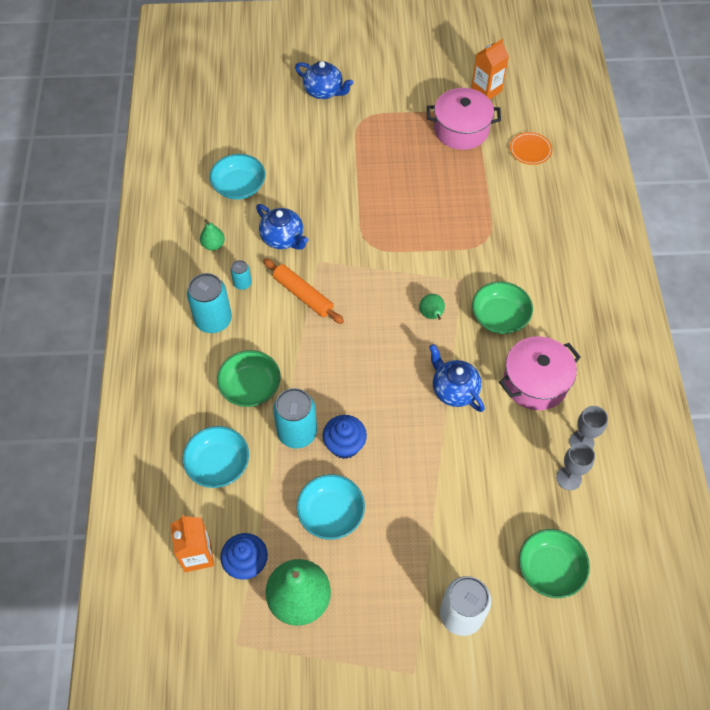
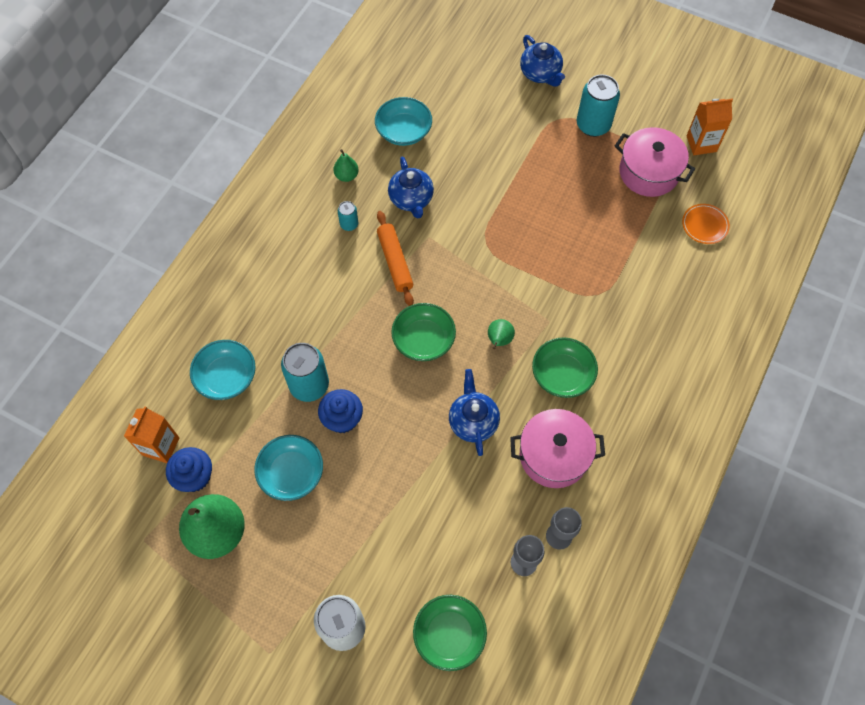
camera: 30 degrees right, 5 degrees up
(213, 320) = (303, 245): turquoise can -> turquoise can (593, 125)
(250, 387) = (296, 322): green bowl -> green bowl (423, 340)

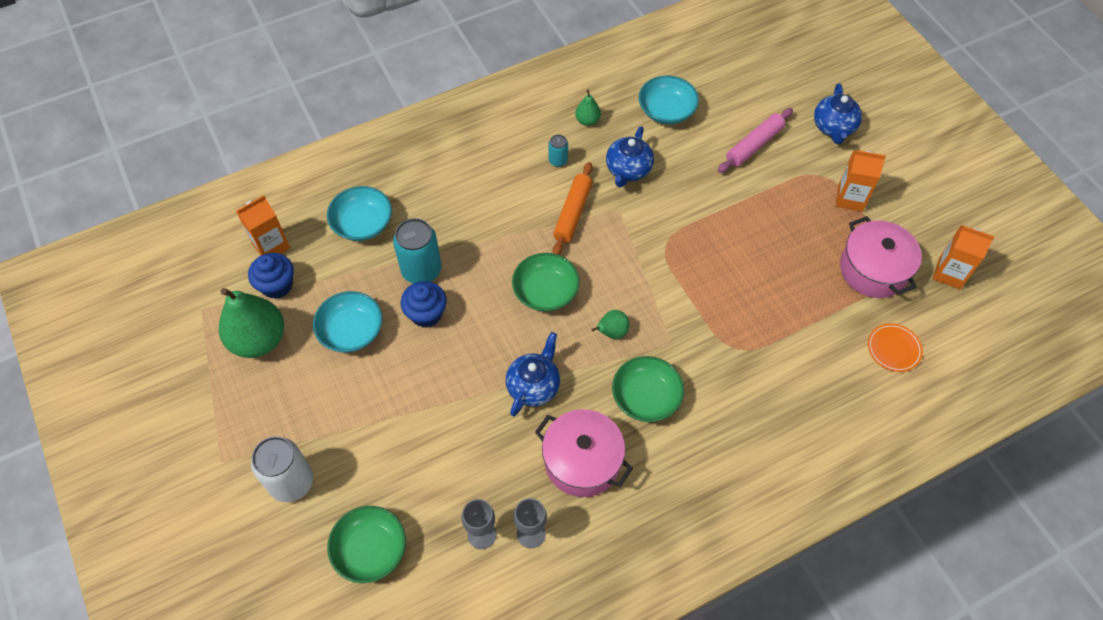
camera: 35 degrees right, 5 degrees down
(493, 122) = (754, 145): none -> pink rolling pin
(593, 125) = (850, 198): turquoise can -> orange carton

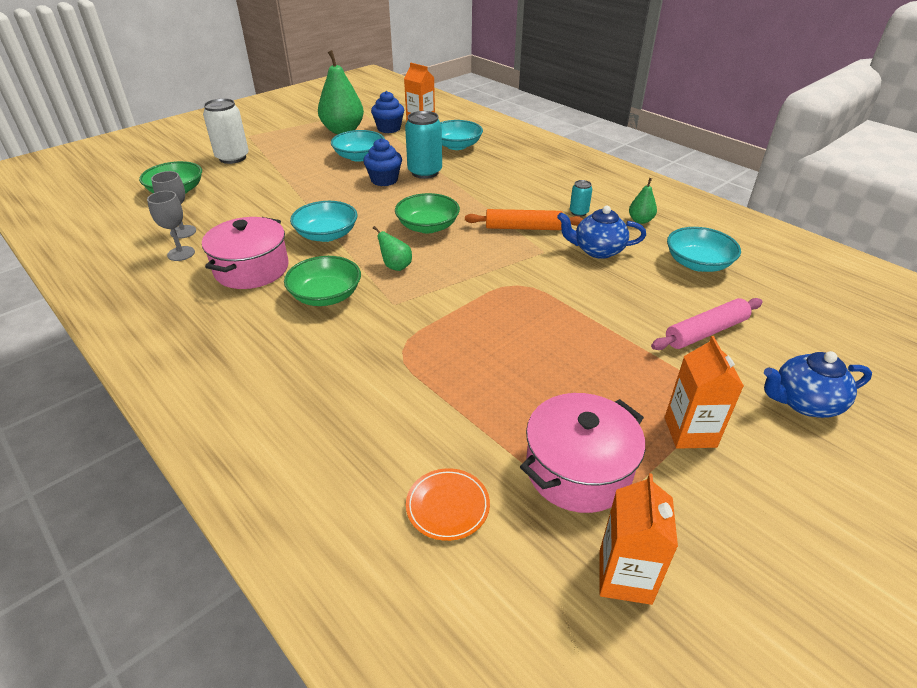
camera: 75 degrees right, 20 degrees down
(534, 386) = (326, 235): blue teapot -> turquoise bowl
(754, 145) = (706, 332): pink rolling pin -> pink rolling pin turned 60 degrees counterclockwise

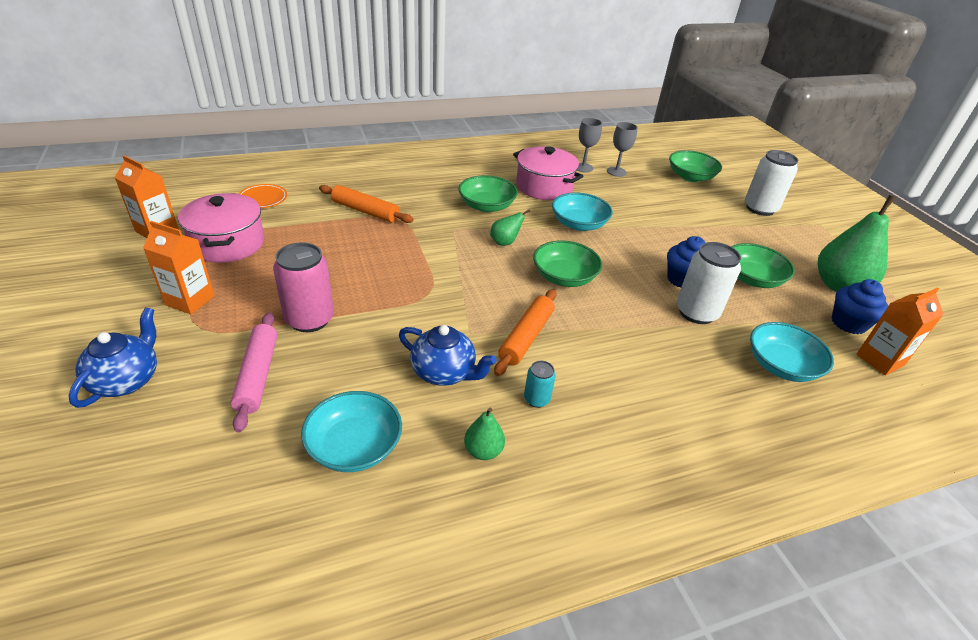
camera: 110 degrees right, 0 degrees up
(359, 157) = (752, 278): turquoise bowl -> green bowl
(405, 383) = (365, 211): none -> orange rolling pin
(425, 172) = (696, 312): turquoise can -> white can
(597, 250) = (444, 372): blue teapot -> blue teapot turned 90 degrees clockwise
(621, 336) = (309, 319): none -> pink can

